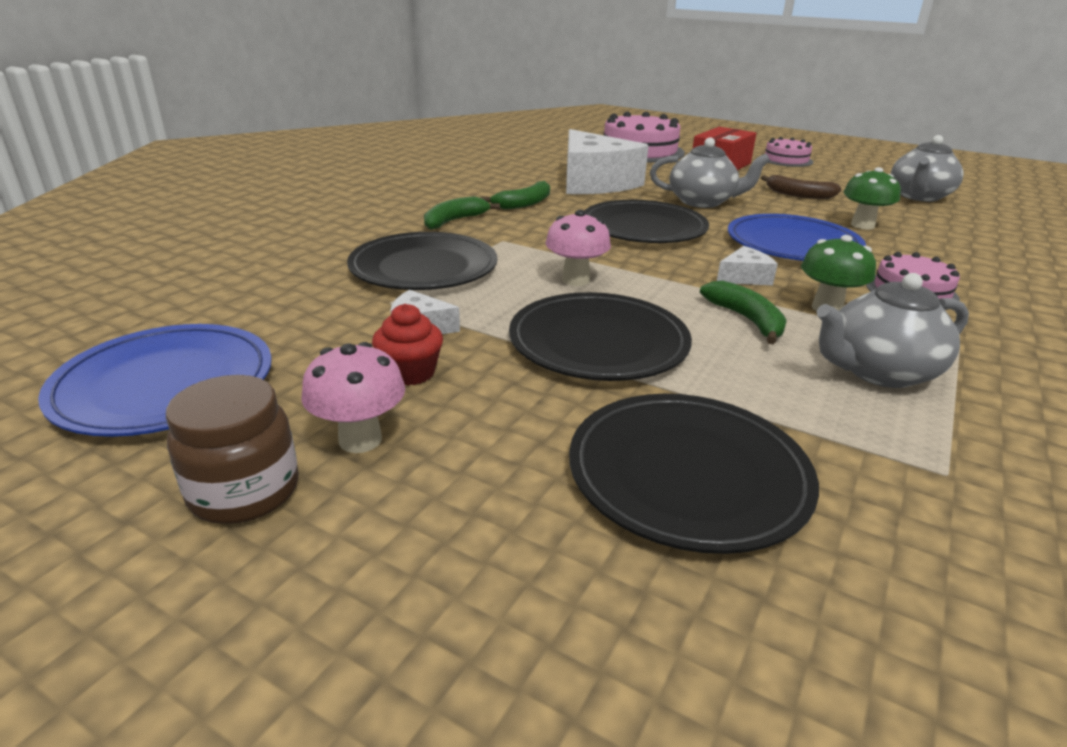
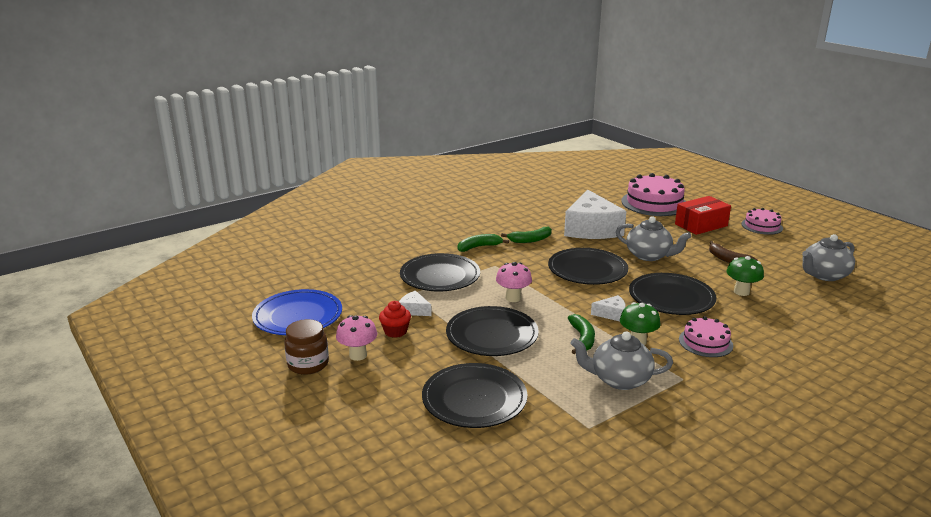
camera: 25 degrees right, 5 degrees down
(793, 244) = (671, 298): blue plate -> black plate

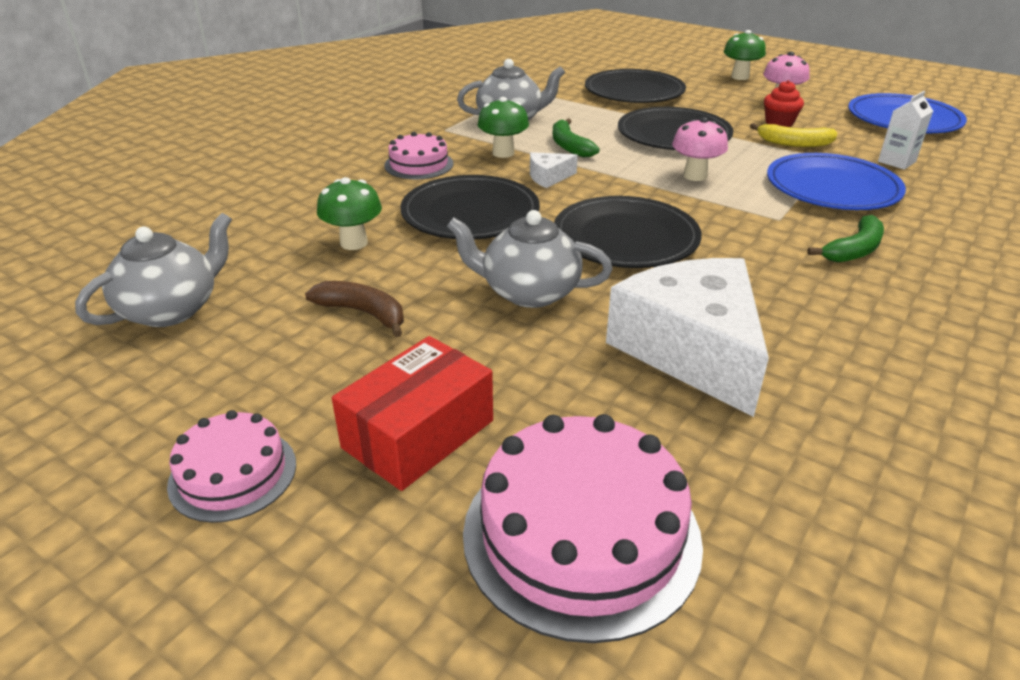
camera: 160 degrees right, 10 degrees up
(308, 364) = (811, 91): brown jar -> none
(341, 401) = (740, 77): none -> green mushroom
(372, 285) = (896, 161): none -> white carton
(414, 310) = (794, 143): white cheese -> yellow banana
(440, 276) = (832, 188): black plate -> blue plate
(530, 240) = (786, 286): green banana -> none

